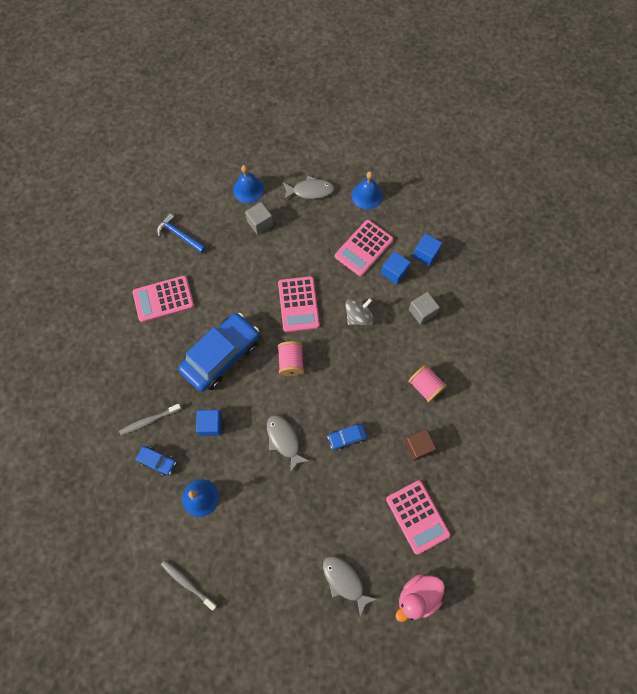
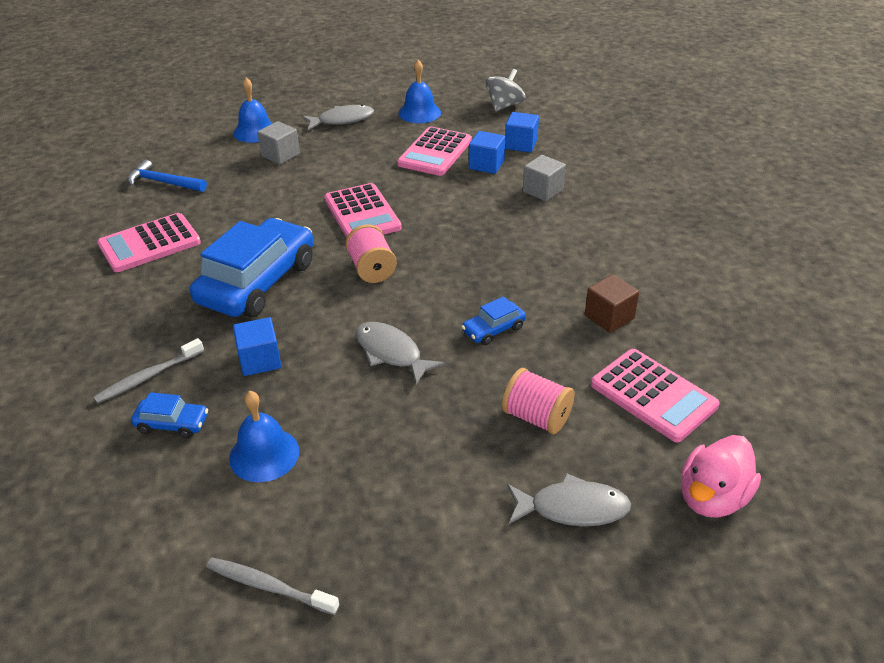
camera: 15 degrees left, 30 degrees down
(344, 581) = (572, 508): grey fish -> grey fish turned 150 degrees clockwise
(358, 317) = (455, 210): grey spinning top -> grey spinning top (504, 106)
(425, 386) = (585, 255): pink spool -> pink spool (536, 417)

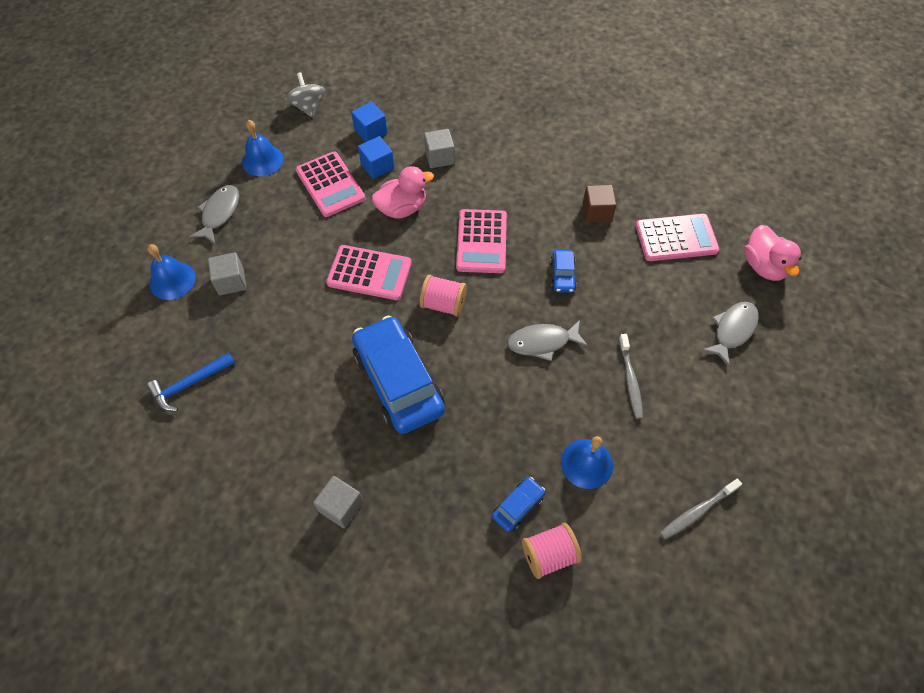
camera: 55 degrees left, 20 degrees up
(98, 310) = (341, 506): none -> grey cube
(148, 377) = (454, 502): grey toothbrush -> grey toothbrush (630, 380)
(149, 244) = (278, 433): pink calculator -> pink calculator (481, 242)
(260, 360) = (491, 422): blue cube -> none
(456, 198) = (402, 208): none -> pink duck
(536, 417) = (654, 303): pink spool -> pink spool (549, 555)

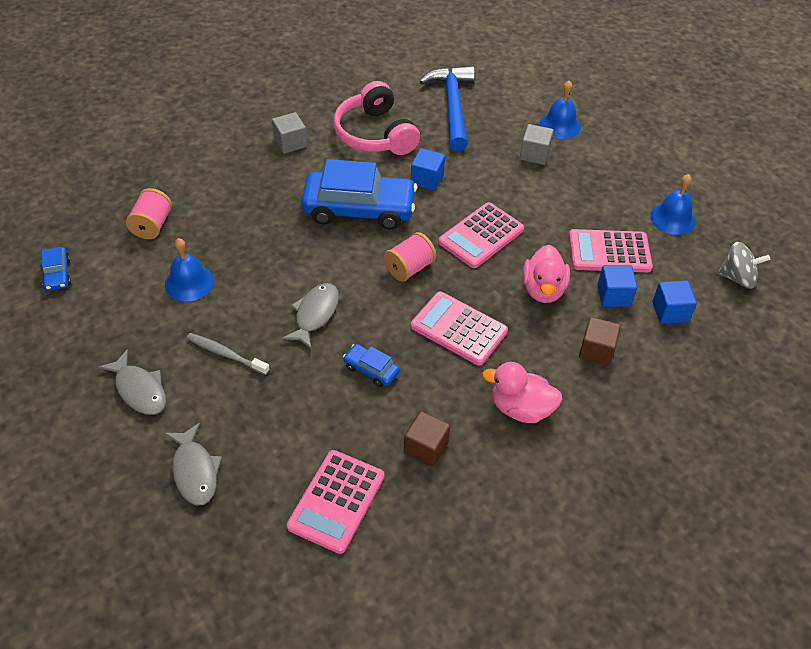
camera: 120 degrees right, 10 degrees down
(189, 384) = (452, 107): blue hammer -> blue hammer, size x1.67
(219, 213) = (618, 171): grey fish -> grey fish (139, 390)
(278, 431) = (375, 134): none -> pink headphones
(321, 349) = (427, 179): none -> blue cube
(439, 157) = (596, 351): grey cube -> brown cube
(518, 506) = (200, 227): blue car -> blue car (57, 274)
(697, 511) = (86, 326): grey toothbrush -> none
(763, 266) = (234, 564): pink duck -> pink duck (521, 408)

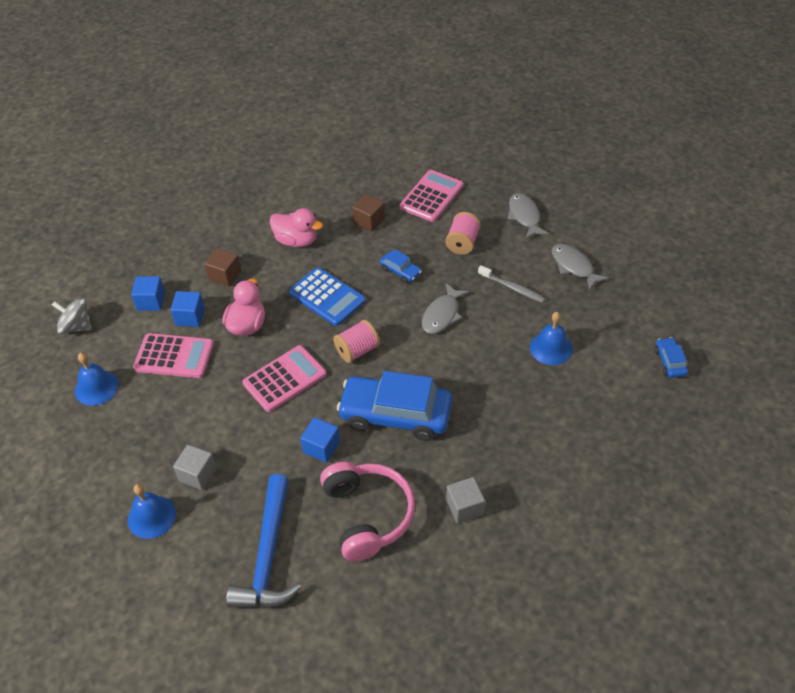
camera: 170 degrees left, 0 degrees up
(152, 225) = (597, 407): pink spool -> pink spool (462, 243)
(459, 329) = (327, 297): pink calculator -> blue calculator

